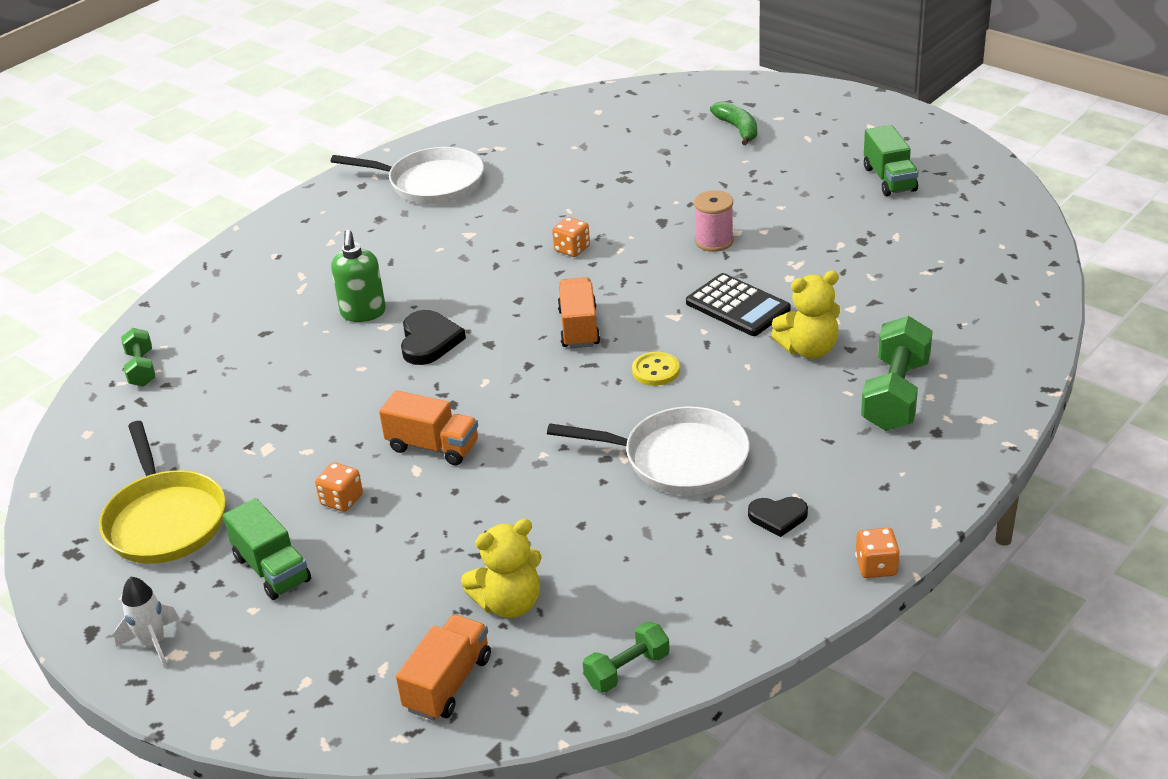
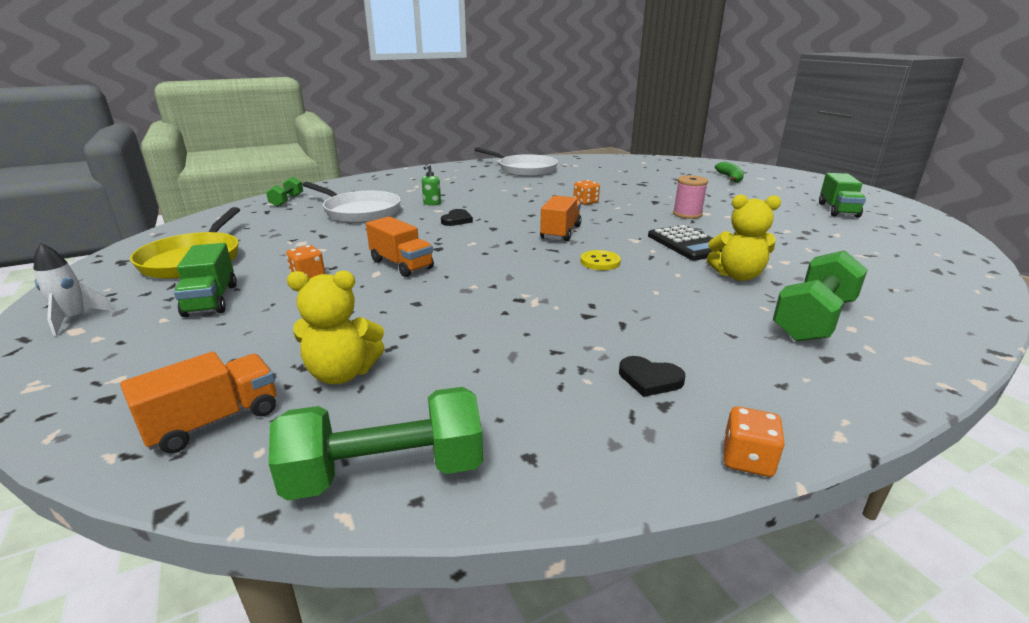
camera: 20 degrees right, 10 degrees down
(363, 313) = (432, 203): green soap dispenser -> green soap dispenser, size x0.59
(429, 341) = (457, 220): black heart -> black heart, size x0.66
(627, 669) = (386, 472): green dumbbell -> green dumbbell, size x1.76
(678, 459) = (580, 314): white pan -> white pan (359, 212)

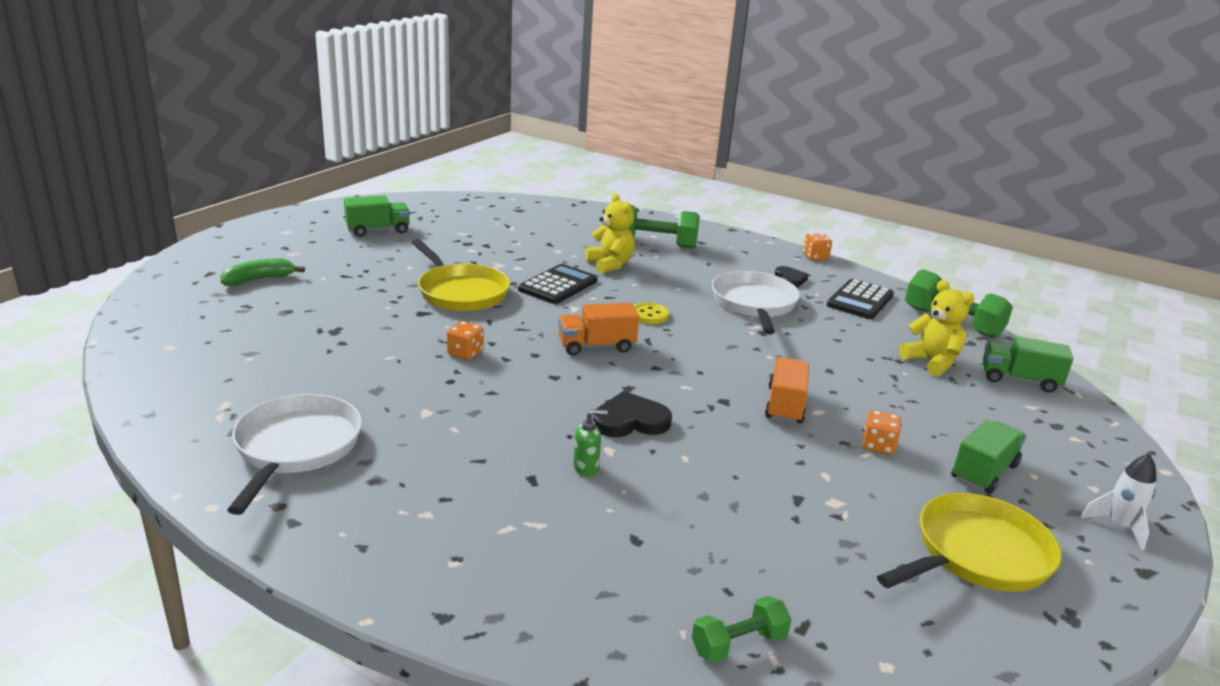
camera: 125 degrees left, 0 degrees up
(214, 421) = (1019, 380): orange truck -> green truck
(359, 212) = (691, 518): white pan -> white pan (754, 304)
(457, 220) = (630, 420): black heart -> black heart, size x1.51
(538, 410) = (860, 300): none -> black calculator
(687, 214) = (460, 292): pink spool -> yellow pan

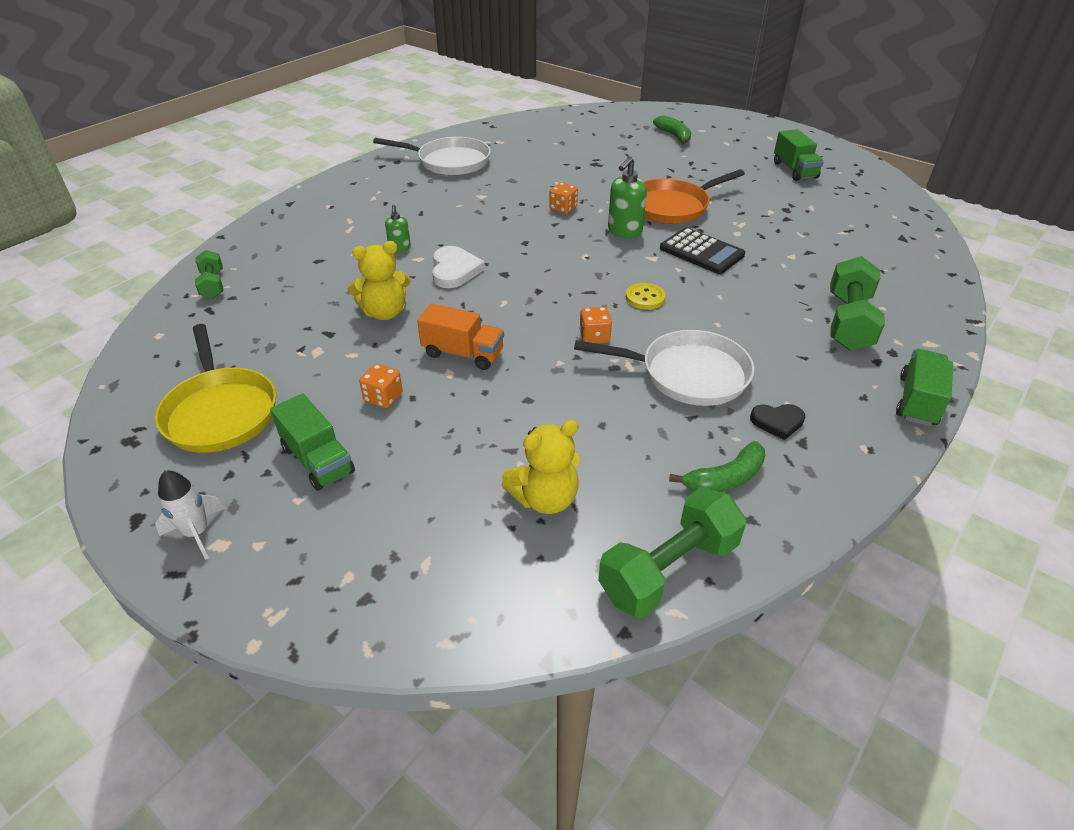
camera: 100 degrees right, 15 degrees up
(460, 292) = (672, 206): yellow pan -> orange pan
(521, 319) = (624, 232): none -> green soap dispenser
(596, 346) = (576, 264): orange truck -> none
(610, 265) = (767, 285): yellow teddy bear -> yellow teddy bear (385, 312)
(630, 420) = (454, 270): black heart -> white heart
(815, 257) = (879, 469): orange dice -> orange dice (594, 337)
(860, 300) = (725, 479): black calculator -> green banana
(1019, 380) = (492, 581): green truck -> green truck (917, 401)

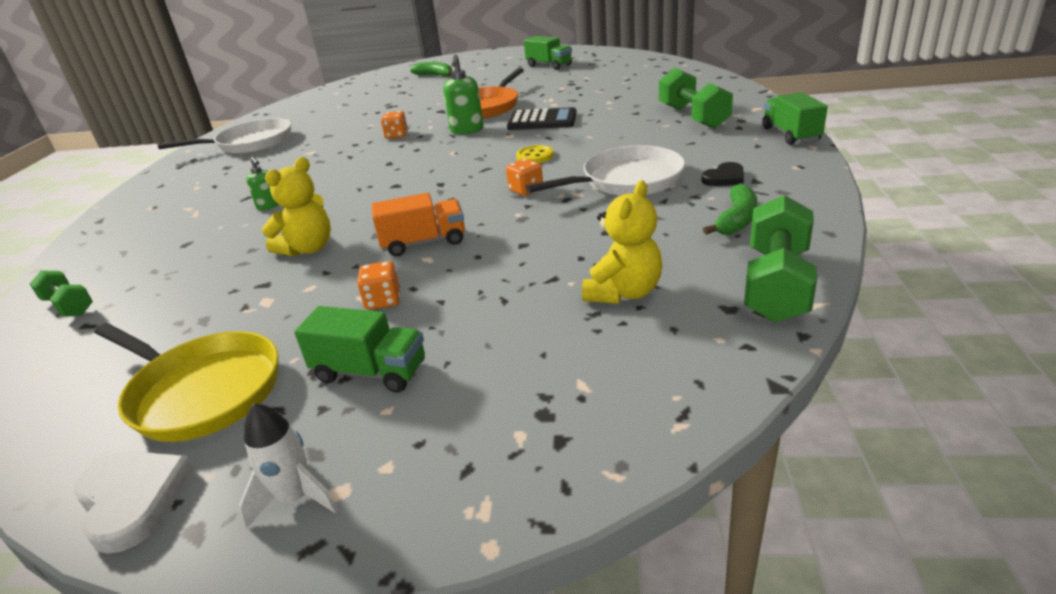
camera: 30 degrees left, 10 degrees down
(454, 270) = (344, 199): white heart -> white heart (133, 499)

